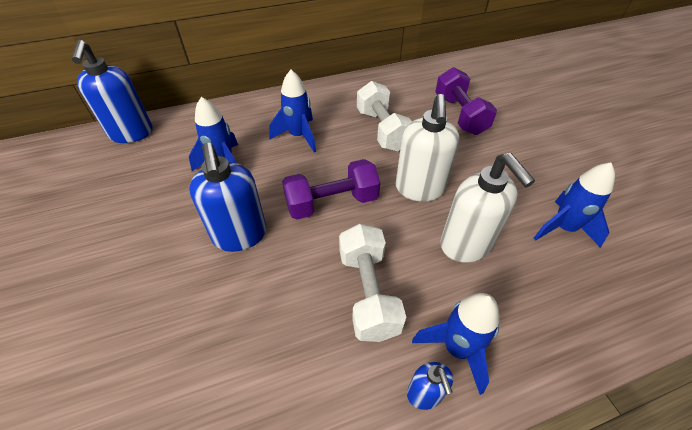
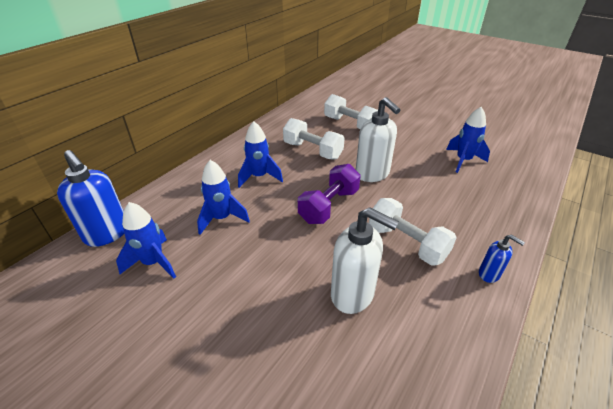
camera: 35 degrees left, 10 degrees down
(240, 235) = (290, 256): blue soap dispenser -> none
(457, 349) = (479, 243): blue rocket -> blue rocket (153, 263)
(460, 115) = (350, 124): purple dumbbell -> white dumbbell
(466, 245) = (429, 191): white soap dispenser -> white soap dispenser (353, 294)

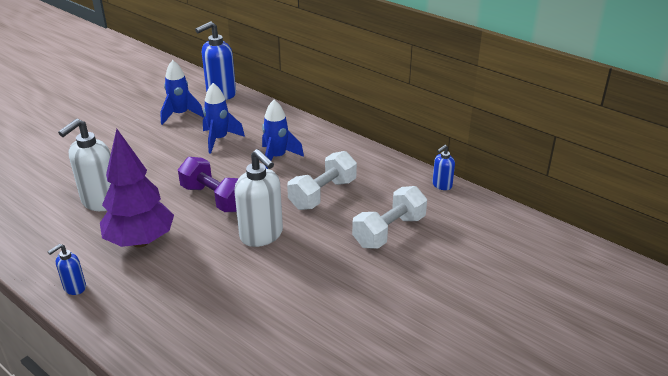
camera: 95 degrees right, 5 degrees down
(295, 107) = (442, 185): none -> blue soap dispenser
(372, 174) = (261, 235): white soap dispenser -> white soap dispenser turned 105 degrees counterclockwise
(407, 243) = (140, 241): white dumbbell -> purple tree
(463, 161) = (272, 329): blue rocket -> none

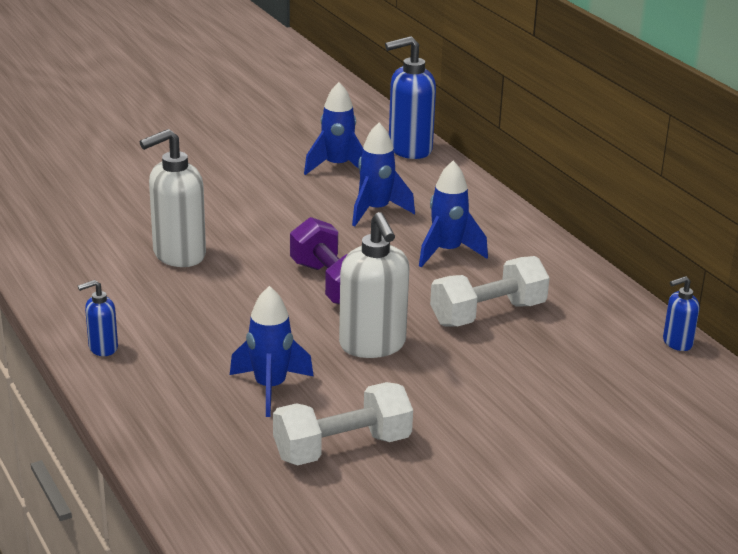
camera: 20 degrees right, 5 degrees down
(140, 241) = (208, 314): purple tree -> none
(208, 286) = (270, 388): none -> blue rocket
(389, 231) = (559, 383): white dumbbell -> white dumbbell (342, 448)

